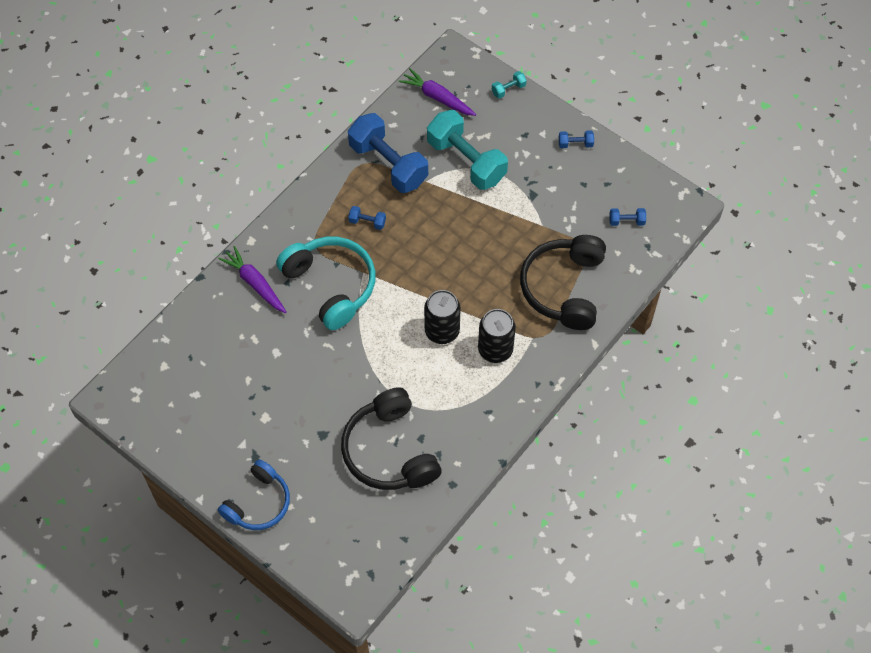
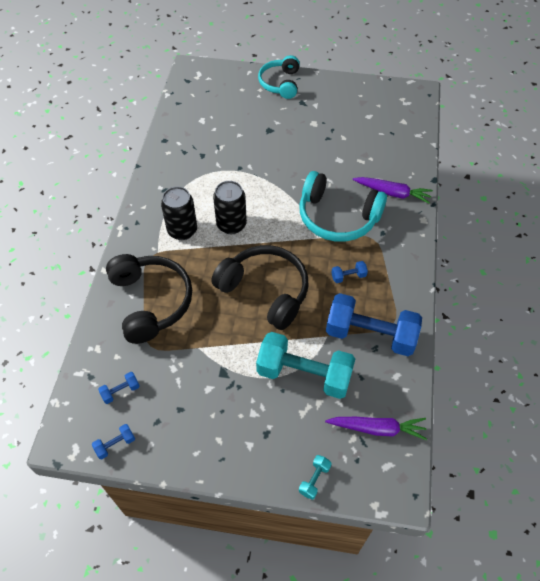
camera: 150 degrees right, 5 degrees down
(258, 503) = (280, 83): blue headphones -> turquoise headphones
(389, 451) = (218, 140): black headphones -> black headphones (265, 291)
(575, 144) = (210, 450): blue dumbbell -> blue dumbbell (115, 444)

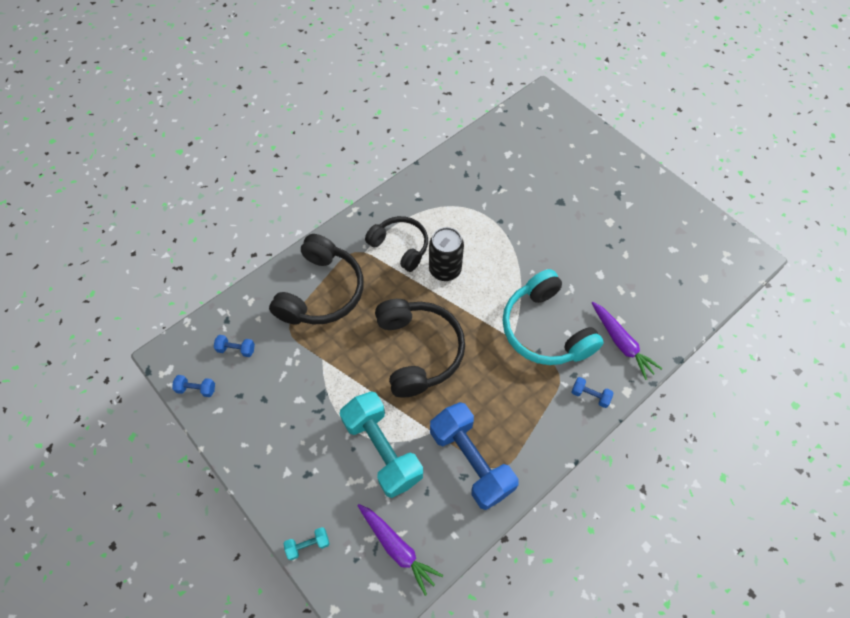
camera: 40 degrees right, 5 degrees up
(182, 230) = (400, 246): black can -> black headphones
(280, 83) = (614, 161): turquoise headphones -> none
(348, 276) = (502, 392): blue dumbbell -> blue dumbbell (590, 395)

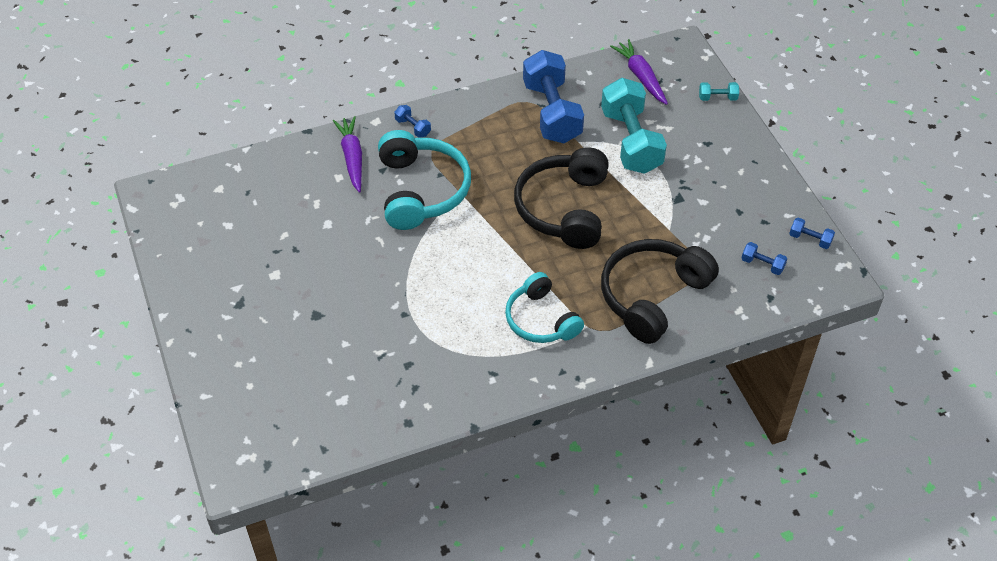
camera: 160 degrees left, 10 degrees down
(400, 246) = (541, 320): black headphones -> turquoise headphones
(445, 270) = (499, 278): black can -> none

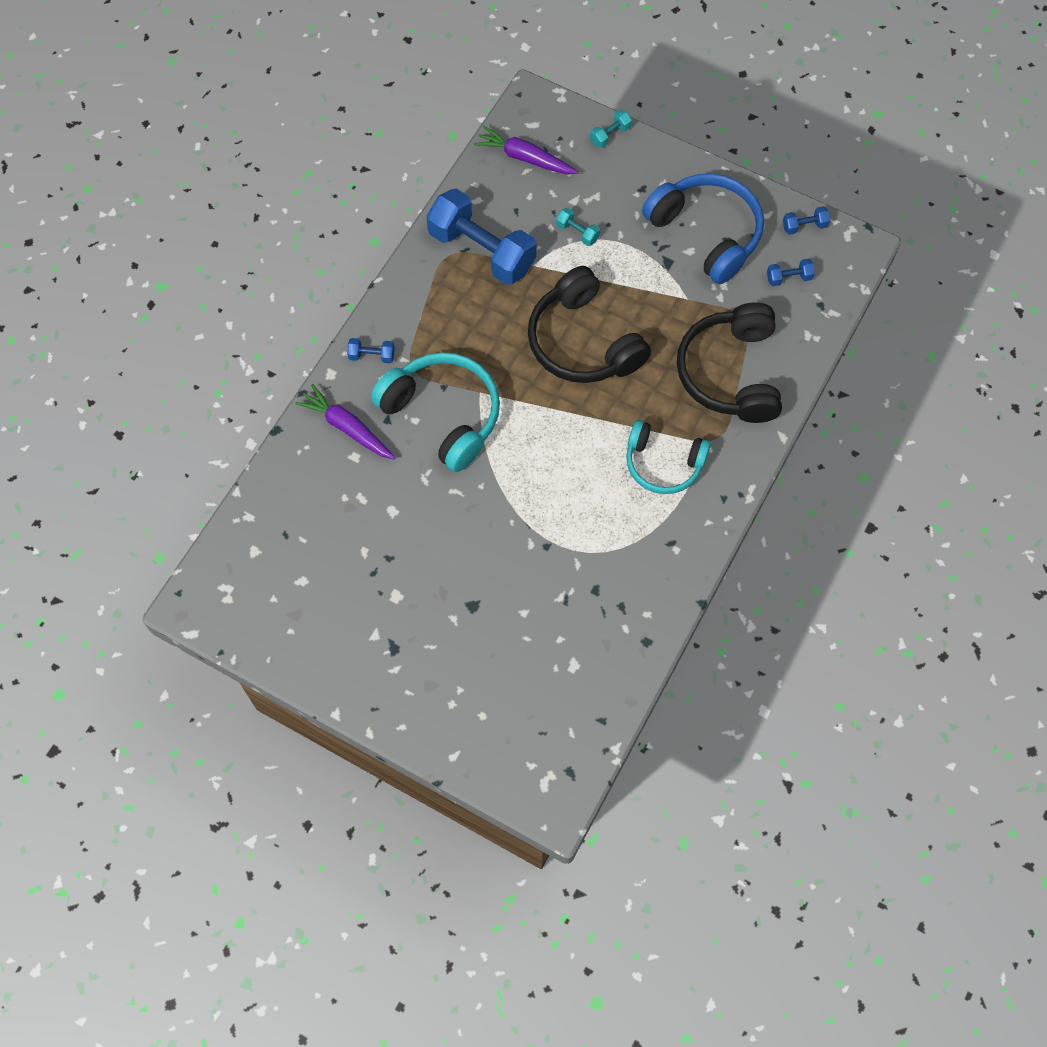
camera: 40 degrees left, 15 degrees up
(631, 141) = (577, 232): turquoise dumbbell -> turquoise dumbbell, size x0.41
(727, 198) = (706, 233): none -> blue headphones

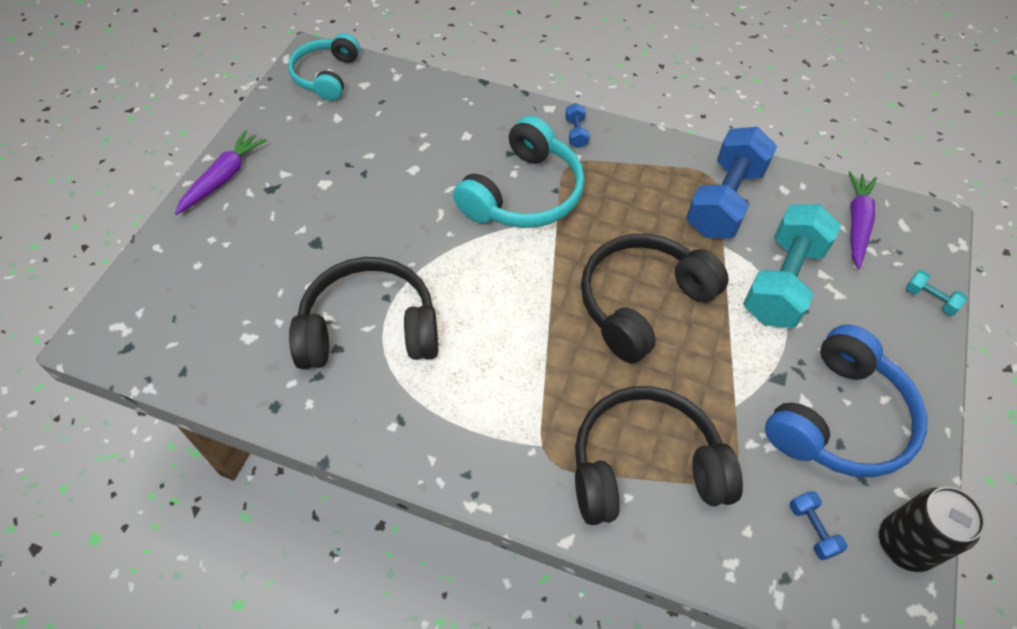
camera: 80 degrees right, 10 degrees down
(347, 428) = (495, 126): purple carrot -> purple carrot (223, 178)
(577, 232) = (782, 282): turquoise dumbbell -> turquoise dumbbell, size x2.46
(578, 562) = (369, 328): none -> black headphones
(663, 464) = (502, 401): turquoise headphones -> turquoise headphones (326, 76)
(804, 226) = (904, 544): blue dumbbell -> black can

